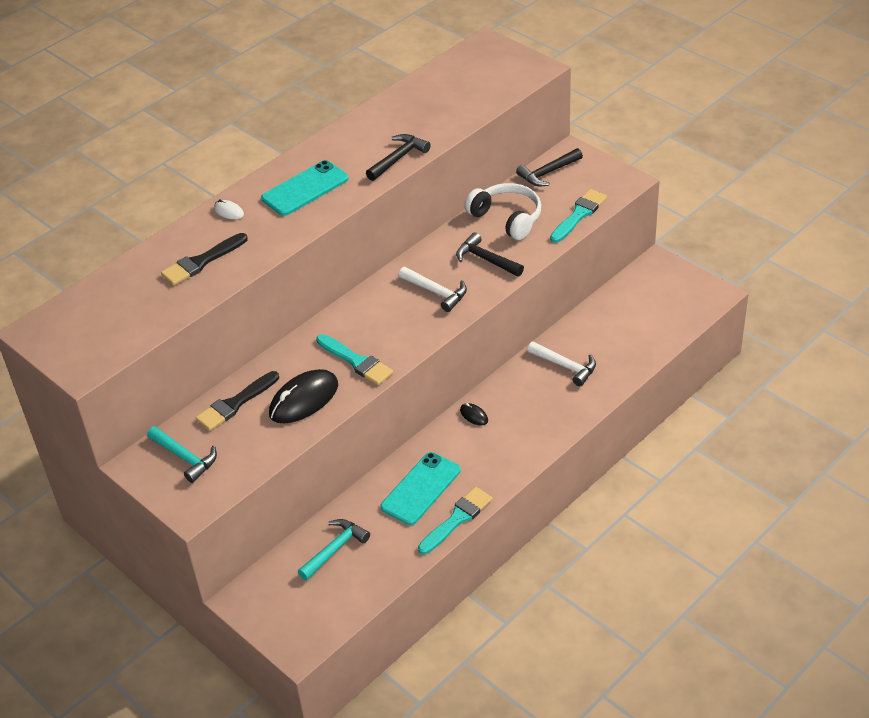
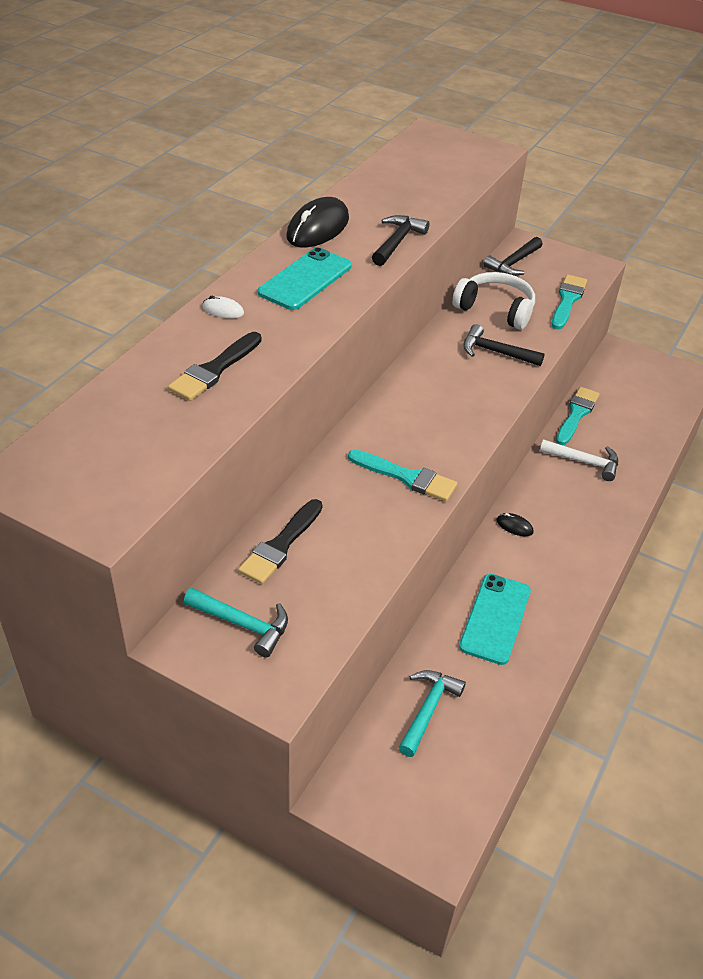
camera: 20 degrees left, 0 degrees up
(304, 399) = (364, 530): black mouse -> black mouse (318, 228)
(436, 292) = (460, 391): white hammer -> none
(457, 519) = (553, 649): turquoise brush -> turquoise brush (576, 414)

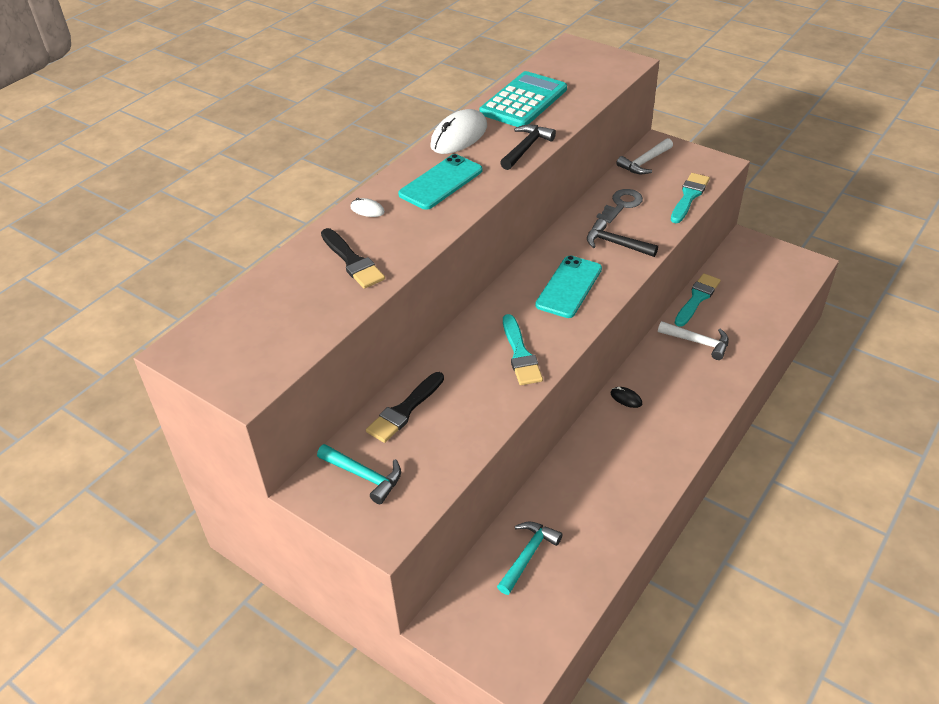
camera: 10 degrees right, 0 degrees up
(214, 370) = (352, 261): black brush -> black brush turned 75 degrees counterclockwise
(318, 228) = (459, 136): black mouse -> white mouse
(385, 190) = (523, 101): none -> turquoise calculator
(406, 477) = (520, 354): turquoise brush -> turquoise brush turned 45 degrees clockwise
(495, 309) = (622, 205): white headphones -> grey key
(495, 618) = (597, 479): turquoise phone -> turquoise phone (569, 287)
(513, 263) = (644, 162): black hammer -> white hammer

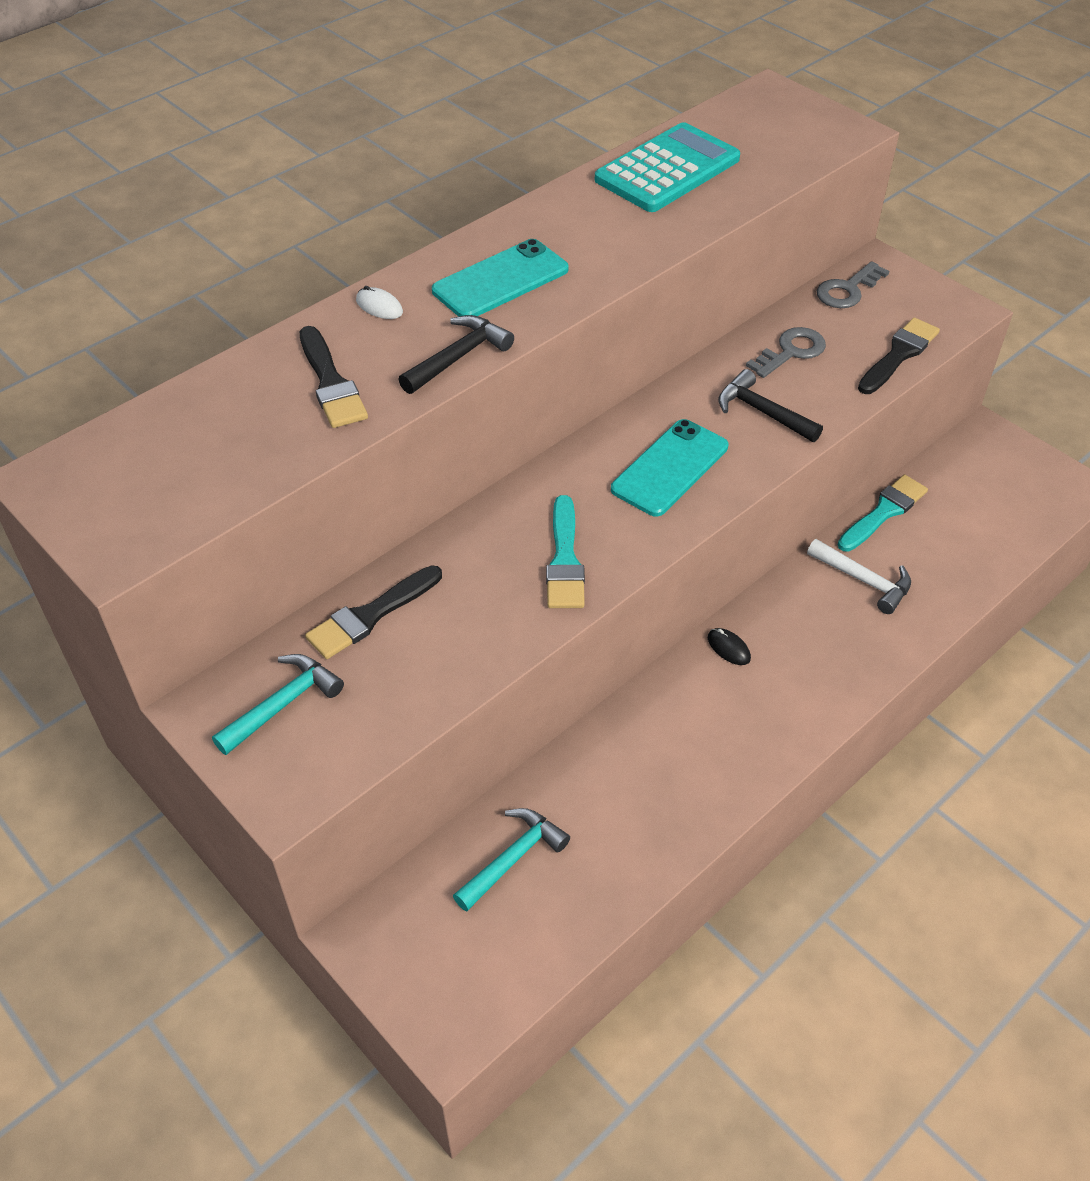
camera: 10 degrees right, 5 degrees up
(364, 476) = (283, 704): turquoise hammer -> turquoise hammer turned 90 degrees counterclockwise
(459, 136) = (552, 211): white mouse -> none
(526, 148) = (646, 245): black hammer -> black hammer (458, 357)
(644, 162) = (847, 290): white hammer -> grey key
(689, 196) = (899, 355): turquoise brush -> black brush

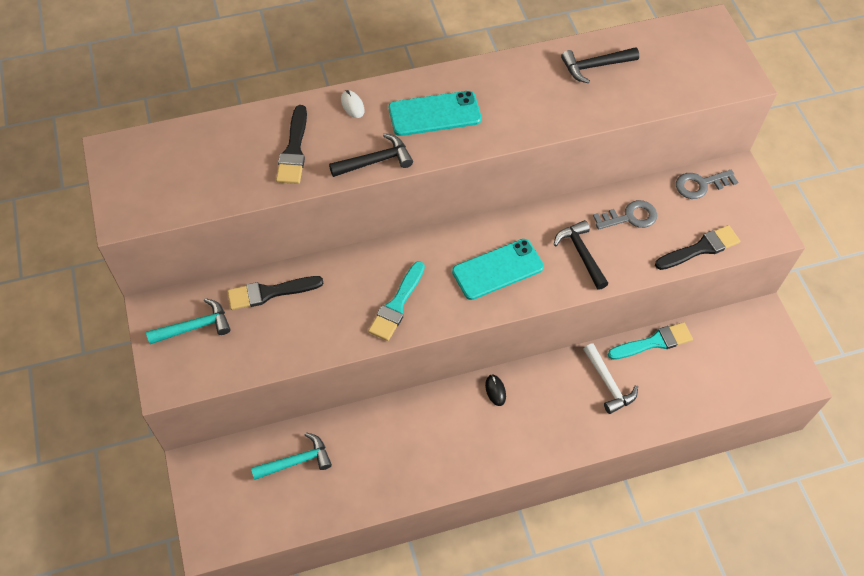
camera: 25 degrees right, 10 degrees up
(667, 170) = (594, 66): turquoise calculator -> black hammer

